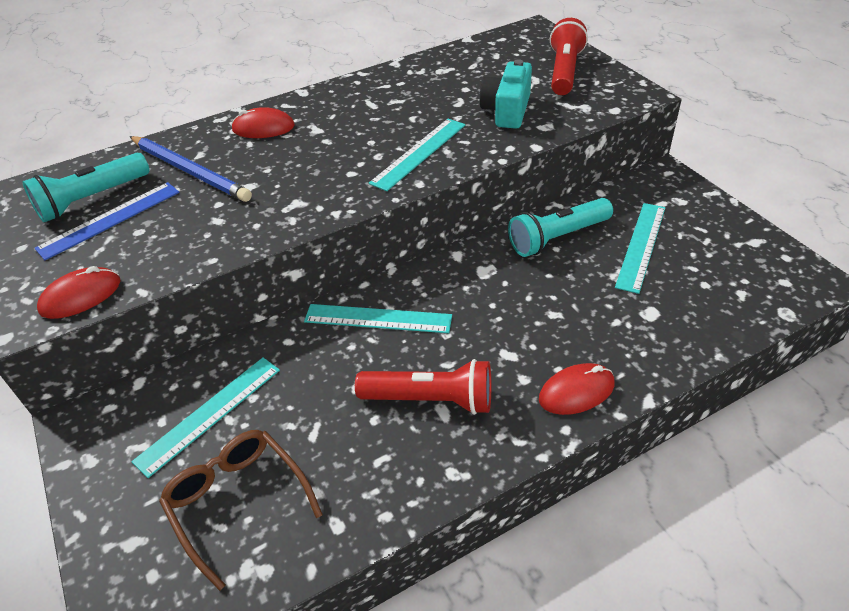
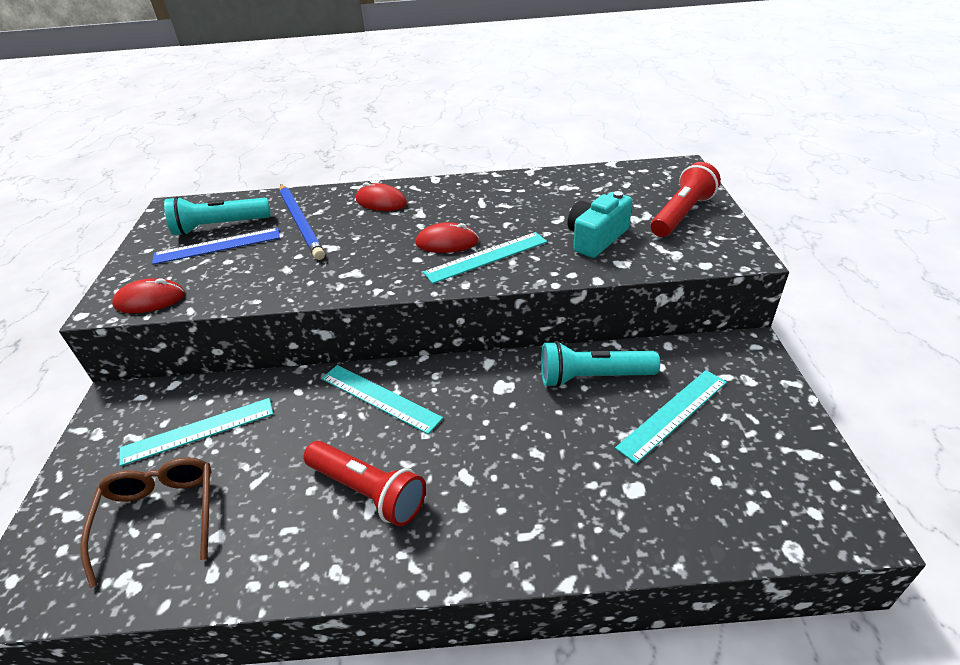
camera: 25 degrees right, 5 degrees down
(576, 391) = (502, 541): red mouse -> red mouse (447, 242)

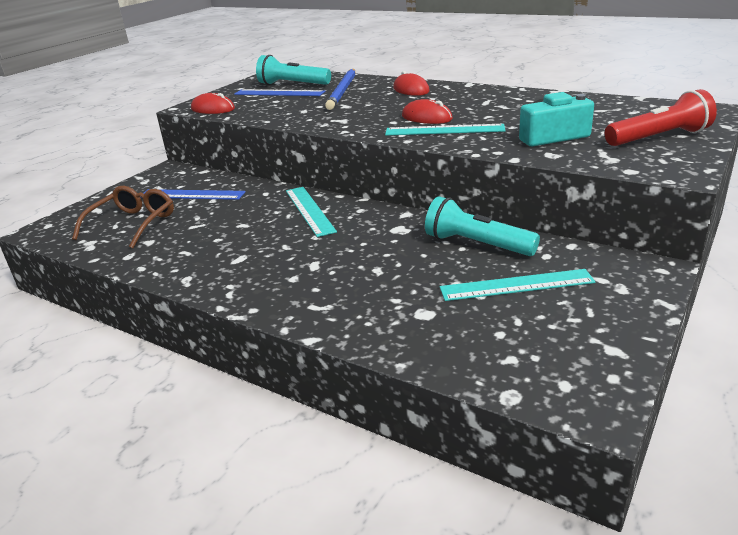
camera: 35 degrees right, 10 degrees down
(198, 431) = (192, 195): turquoise ruler -> blue ruler
(368, 491) = (247, 251): red flashlight -> none

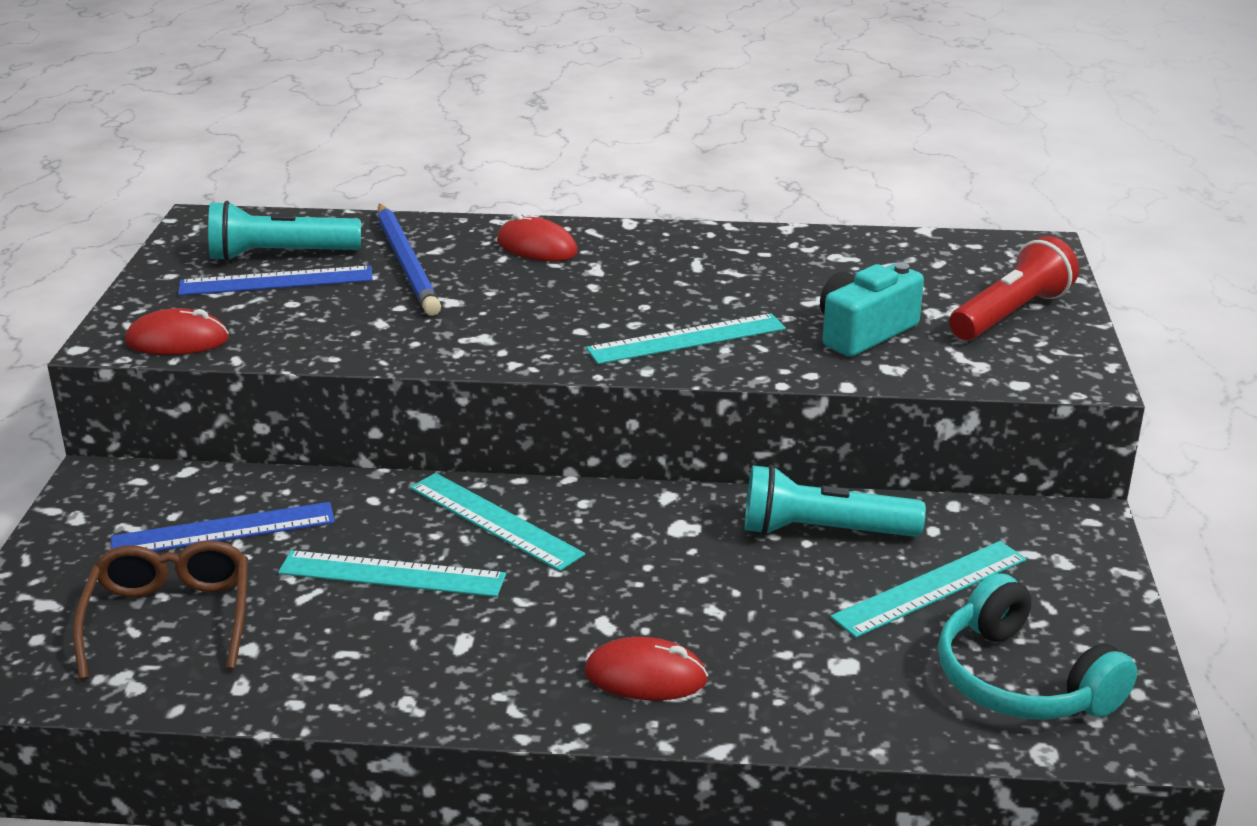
camera: 30 degrees left, 0 degrees up
(240, 224) = (392, 574): none -> turquoise ruler
(427, 117) = (630, 313): red mouse -> red mouse (646, 676)
(532, 349) = (1021, 681): none -> turquoise headphones

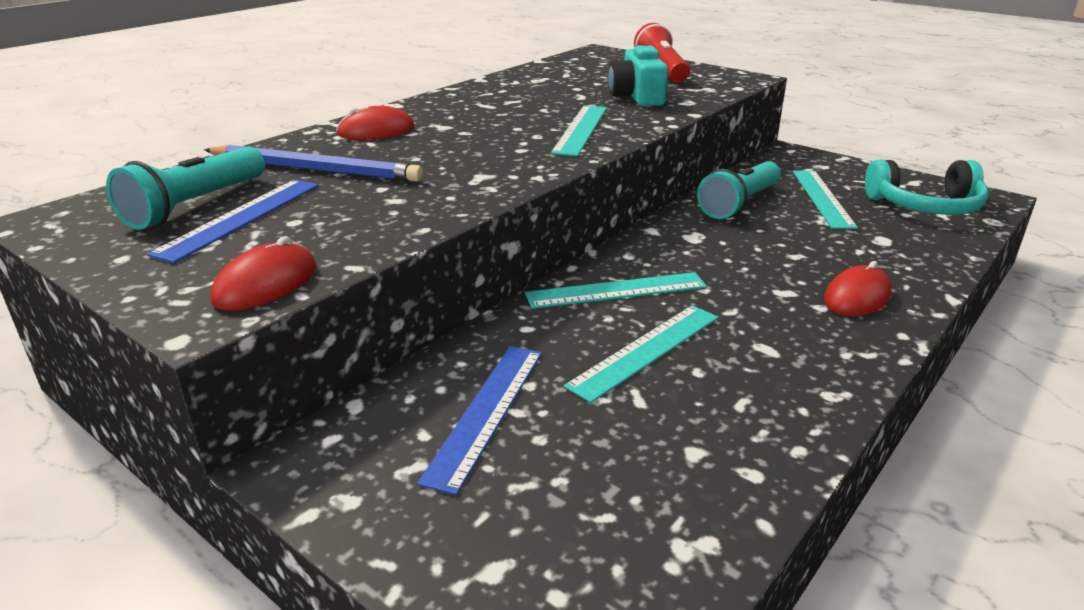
camera: 55 degrees left, 0 degrees up
(170, 618) = (605, 485): brown glasses -> none

